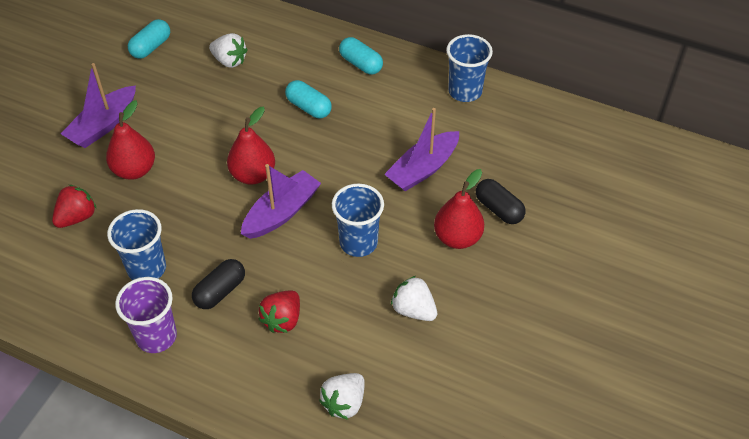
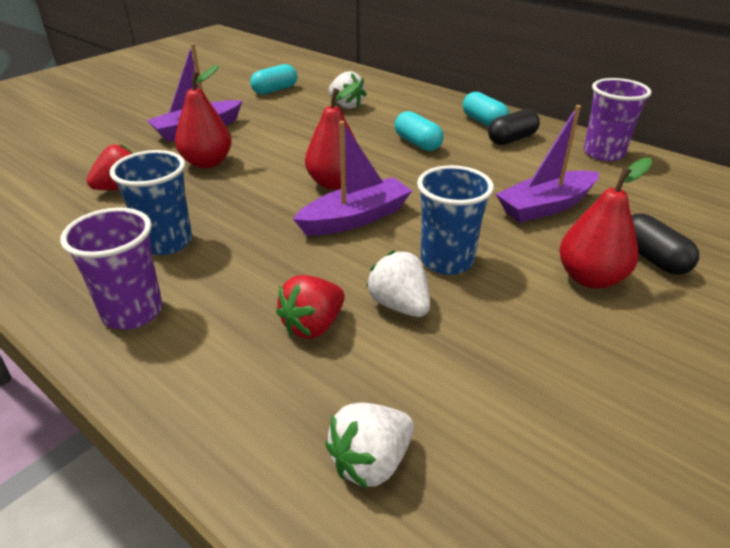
camera: 15 degrees right, 15 degrees down
(220, 291) = (243, 279): black capsule -> black capsule (511, 139)
(413, 310) = (515, 350): white strawberry -> white strawberry (399, 305)
(465, 91) = (603, 153): blue cup -> purple cup

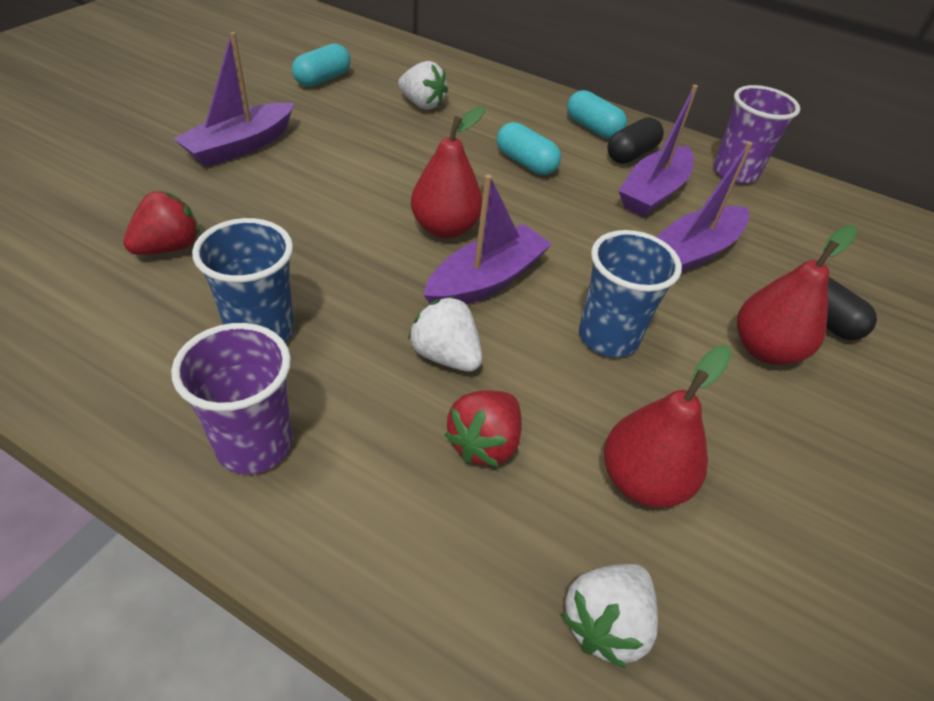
camera: 15 degrees left, 10 degrees up
(207, 163) = (272, 201): red pear -> red pear (642, 481)
(399, 305) = (574, 404): white strawberry -> white strawberry (445, 355)
(522, 165) = (653, 192): none -> purple boat

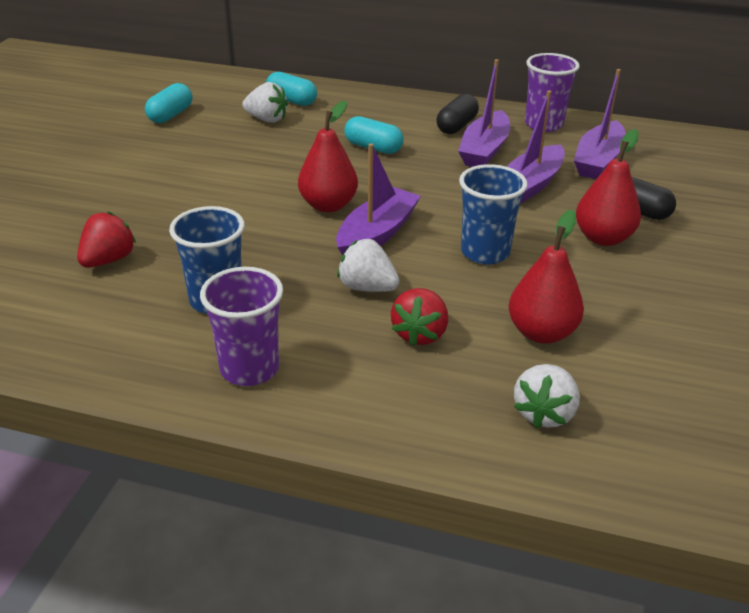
camera: 10 degrees left, 10 degrees down
(240, 146) = (126, 178): purple boat -> purple boat (598, 161)
(592, 128) = (418, 112): turquoise capsule -> turquoise capsule (291, 100)

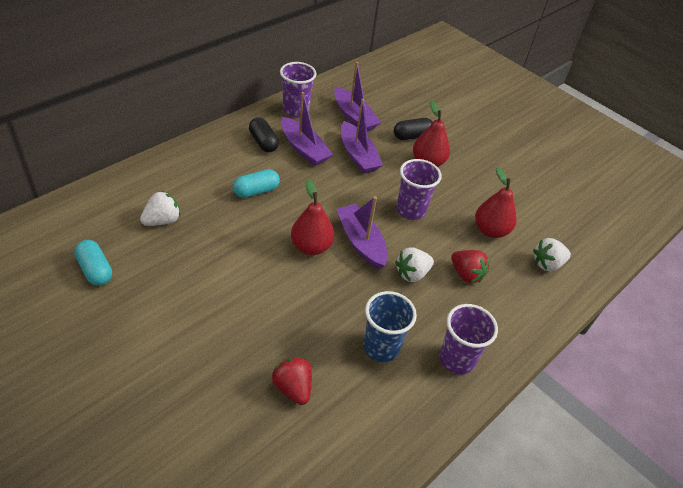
camera: 65 degrees left, 10 degrees up
(291, 100) = (145, 194): turquoise capsule -> none
(485, 252) = (411, 210): blue cup -> purple cup
(544, 413) = (547, 264): white strawberry -> white strawberry turned 105 degrees clockwise

